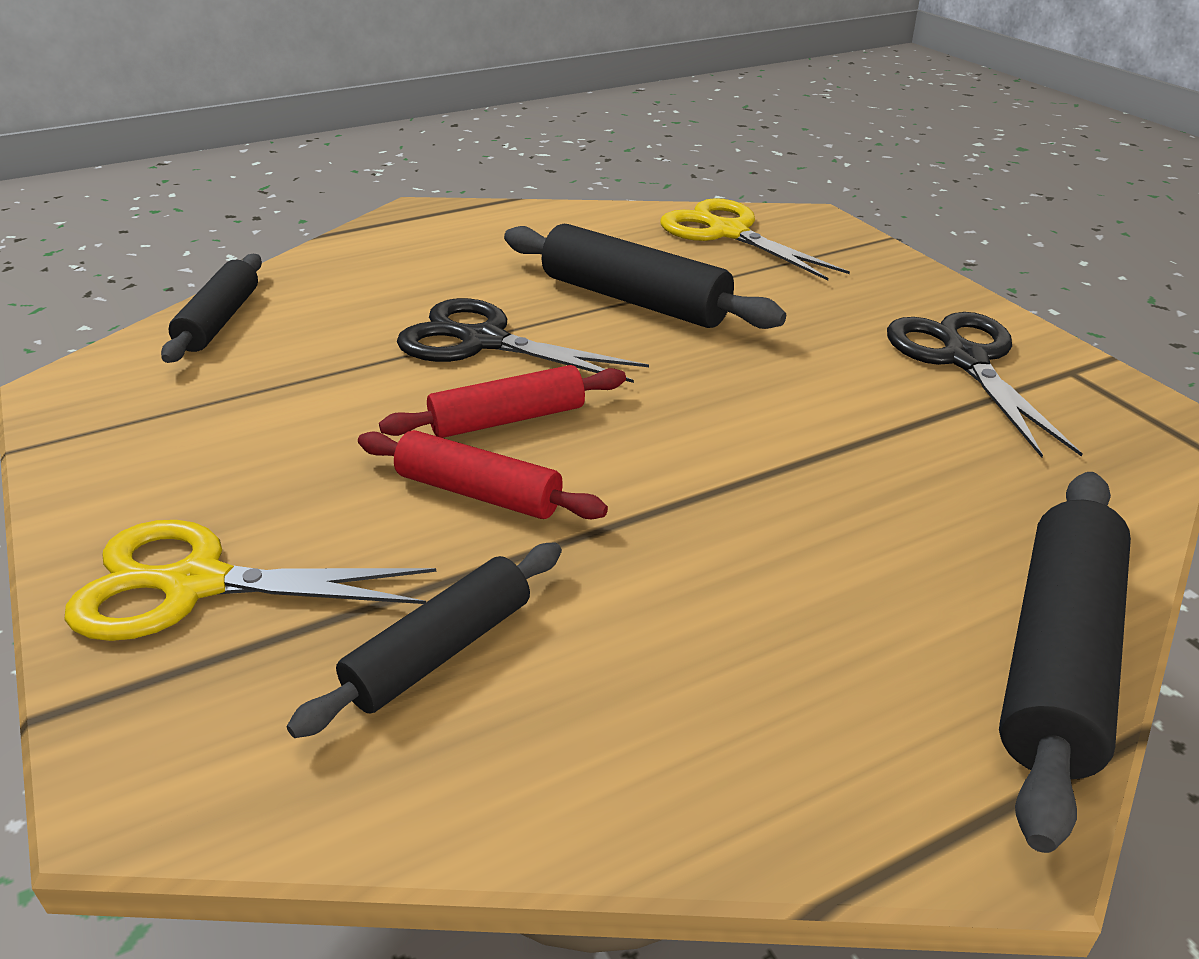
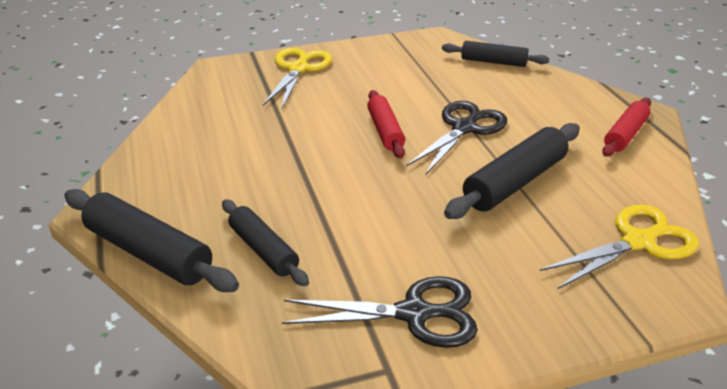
camera: 100 degrees right, 0 degrees up
(440, 651) = (241, 110): black rolling pin -> black rolling pin (263, 250)
(478, 493) = (329, 121): red rolling pin -> red rolling pin (625, 134)

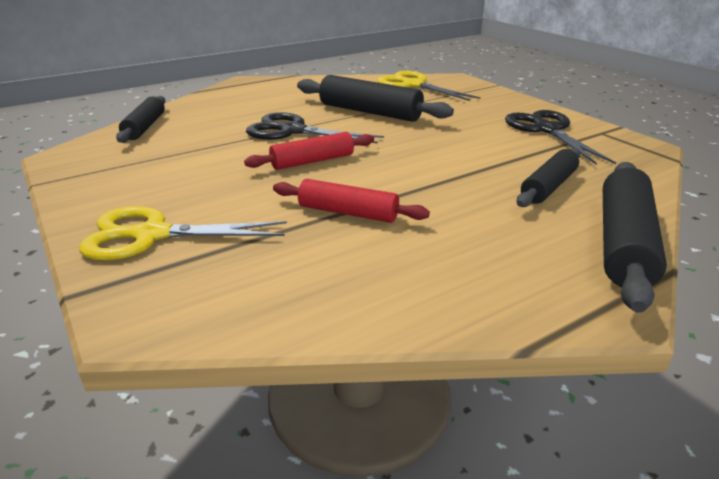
camera: 105 degrees left, 5 degrees down
(625, 134) = (282, 86): red rolling pin -> red rolling pin (348, 213)

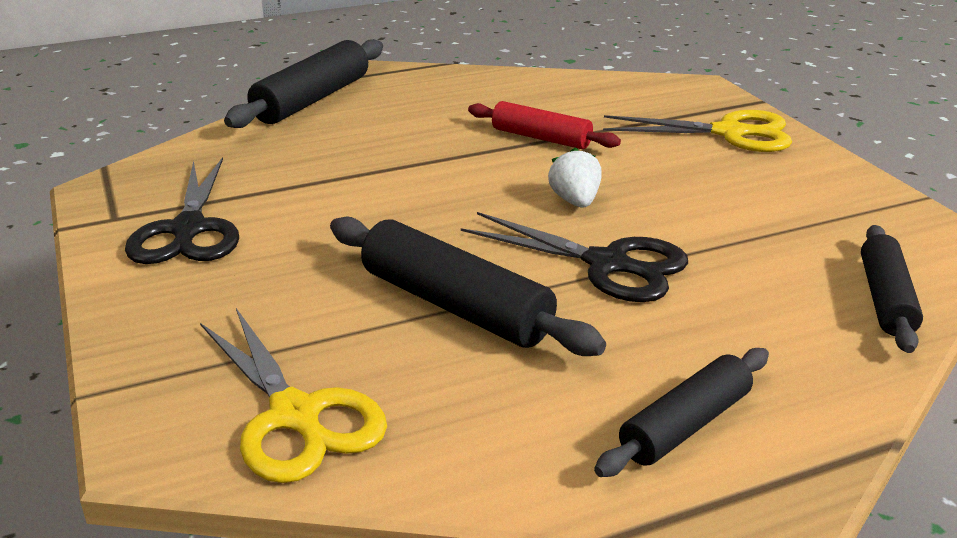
camera: 170 degrees left, 0 degrees up
(312, 161) = (575, 201): red rolling pin -> white strawberry
(548, 187) = (310, 147): black rolling pin -> black rolling pin (685, 425)

